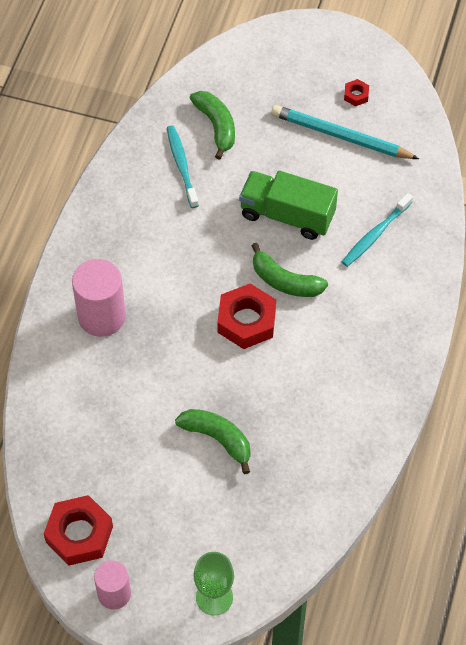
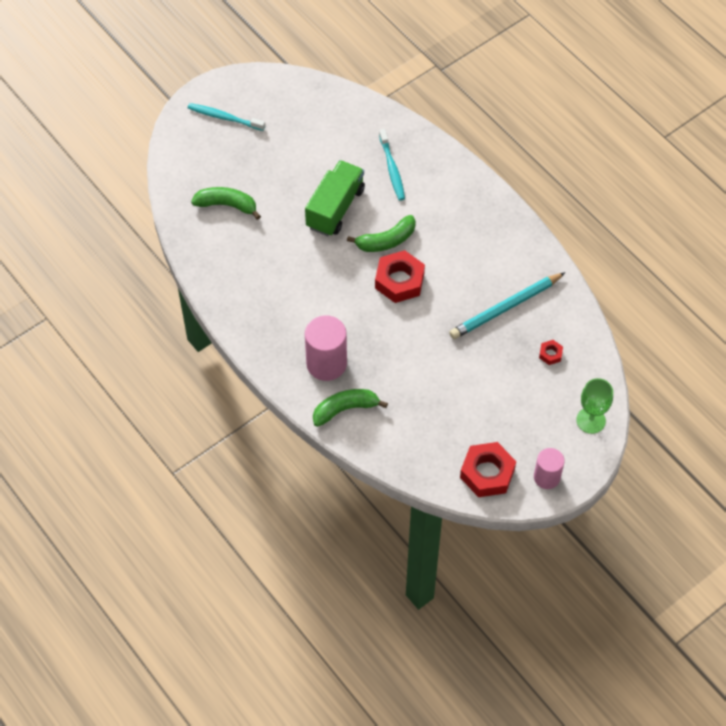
camera: 55 degrees left, 0 degrees up
(182, 166) = (242, 245): turquoise toothbrush -> turquoise toothbrush (224, 117)
(218, 439) = (476, 350): green banana -> green banana (345, 409)
(287, 215) = (335, 208): green truck -> green truck turned 150 degrees clockwise
(340, 136) = (298, 140): turquoise pencil -> turquoise pencil (505, 308)
(356, 95) = (272, 111): red nut -> red nut (550, 354)

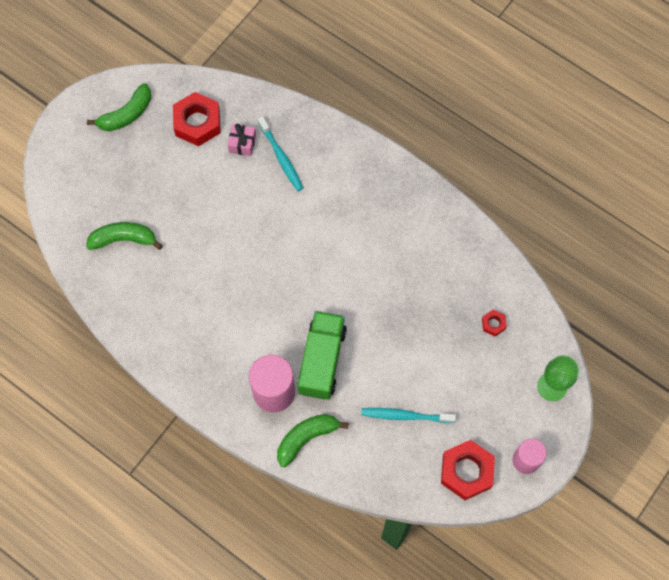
camera: 15 degrees left, 10 degrees up
(224, 117) = (94, 140): turquoise toothbrush -> turquoise toothbrush (406, 416)
(335, 208) = (235, 215): green truck -> green truck (322, 361)
(359, 149) = (242, 144): none -> pink gift
(386, 241) = (297, 239): green banana -> green banana (126, 114)
(399, 281) = (322, 281): red nut -> red nut (197, 123)
(505, 308) = (435, 284): turquoise pencil -> none

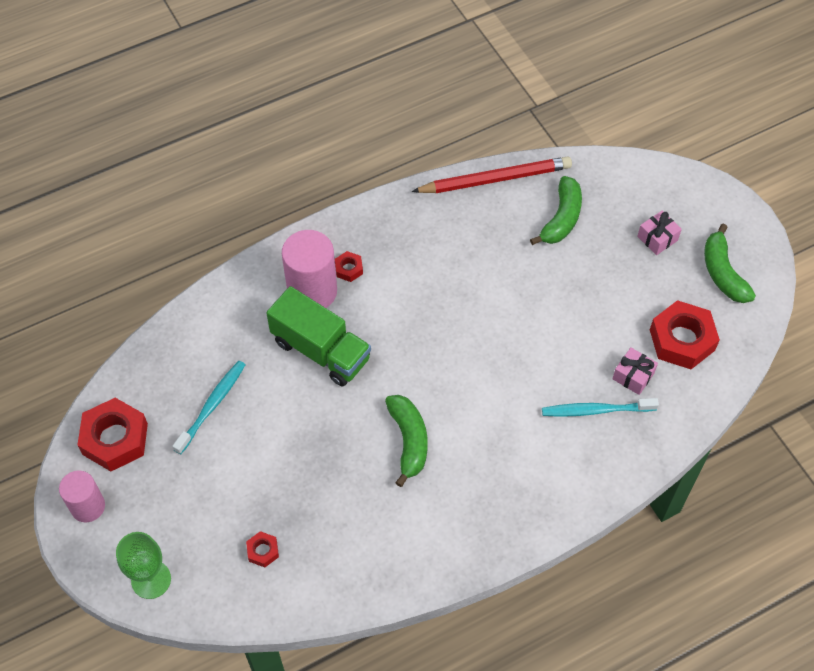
camera: 115 degrees right, 10 degrees down
(105, 302) = (495, 179): none -> red pencil
(114, 167) = (657, 238): none -> pink gift
(241, 374) = (349, 269): none -> red nut
(306, 438) = (245, 301): green banana -> green banana (409, 440)

